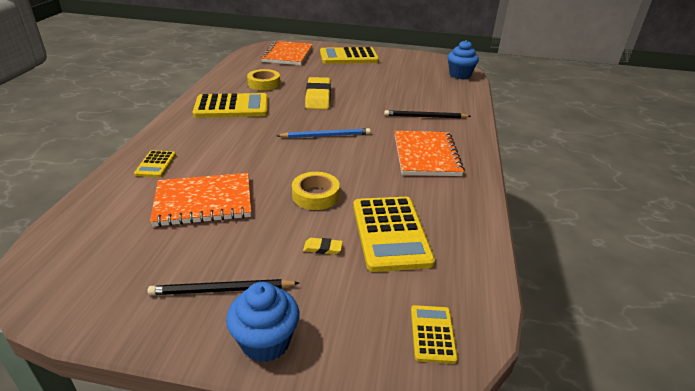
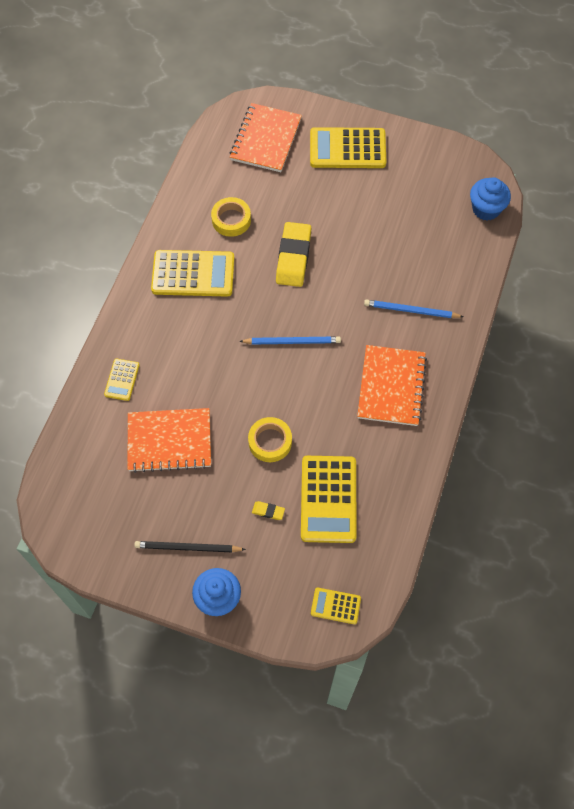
camera: 10 degrees right, 30 degrees up
(425, 117) = (411, 310): black pencil -> blue pencil
(432, 334) = (335, 606): yellow calculator -> yellow calculator turned 90 degrees counterclockwise

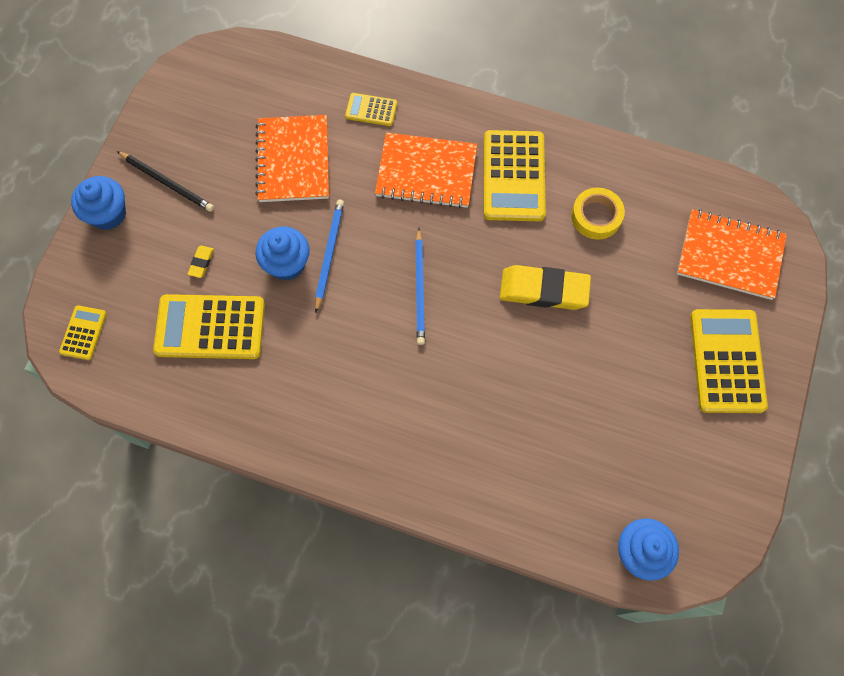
camera: 90 degrees right, 5 degrees up
(187, 548) = (167, 183): black pencil -> black pencil turned 120 degrees clockwise
(270, 442) = (287, 264): yellow tape -> blue cupcake
(391, 386) = (355, 405): orange notebook -> orange notebook (426, 172)
(411, 310) = (466, 435): blue pencil -> blue pencil (329, 254)

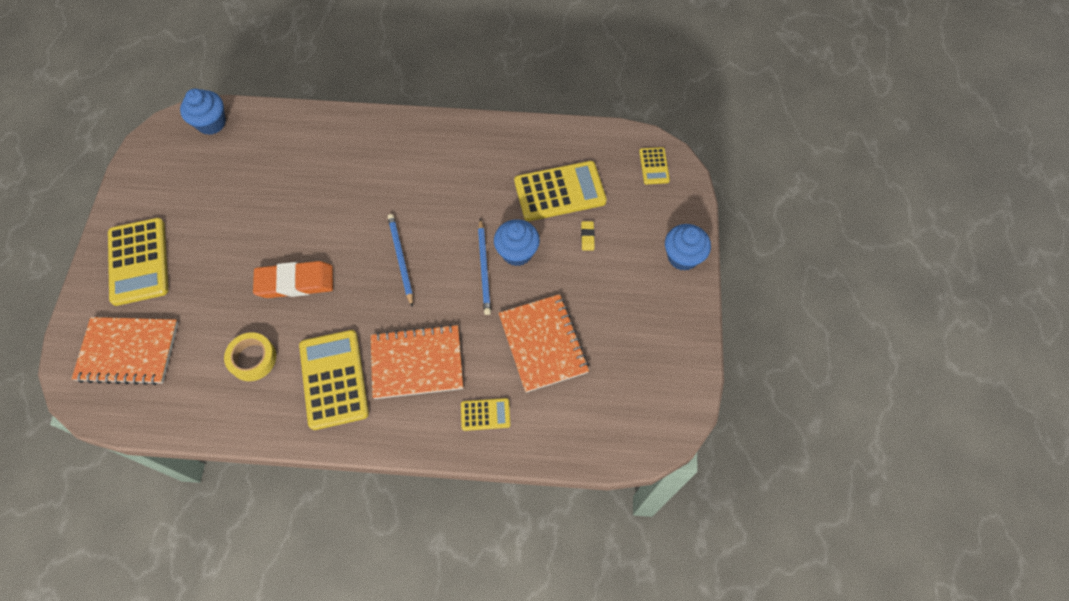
camera: 165 degrees right, 5 degrees down
(167, 183) = (646, 295): black pencil -> none
(544, 290) = (295, 282): yellow eraser -> orange eraser

